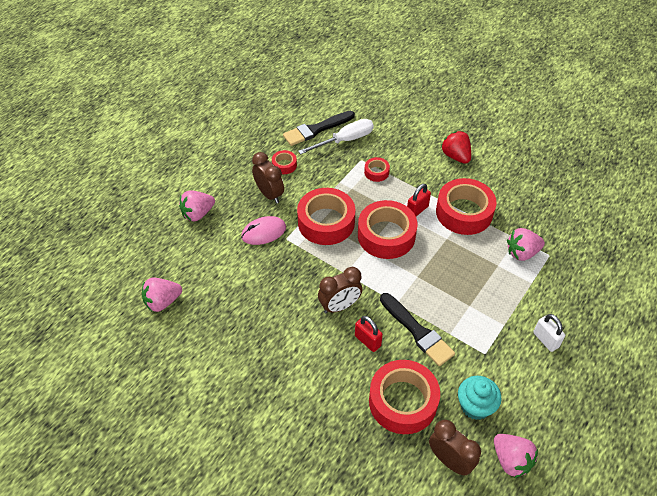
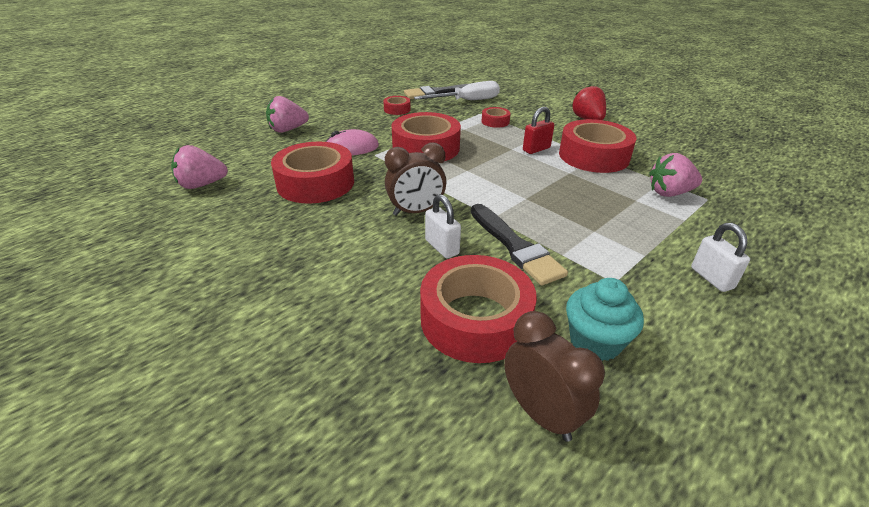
camera: 10 degrees right, 15 degrees down
(269, 194) = (371, 125): brown clock -> none
(367, 341) = (442, 247): red padlock -> white padlock
(386, 235) = (494, 163): red tape -> red tape (315, 183)
(511, 460) = (660, 432): pink strawberry -> none

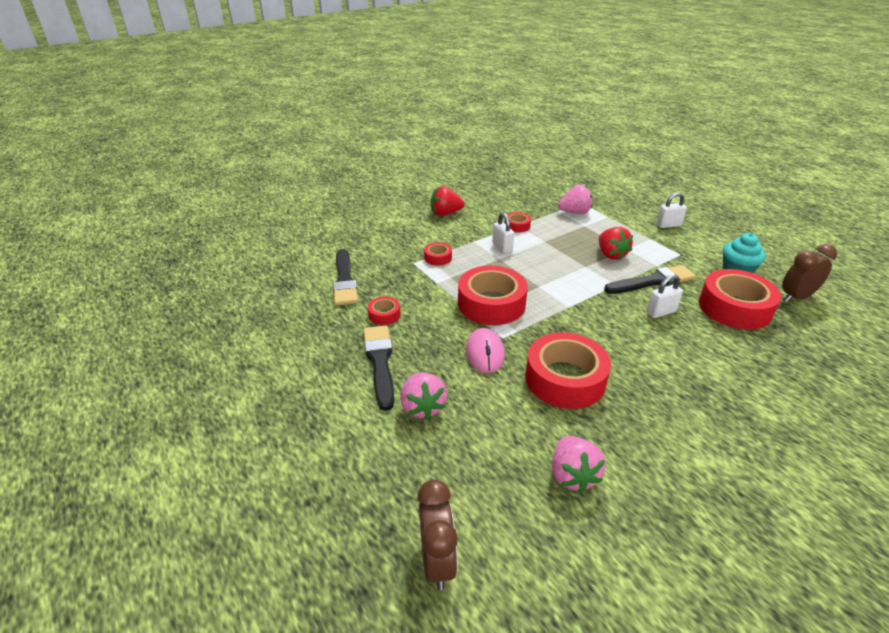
camera: 80 degrees left, 0 degrees up
(338, 113) = (380, 362): none -> black brush
(416, 212) = (612, 320): brown clock -> brown clock (437, 561)
(467, 101) = (377, 266): white screwdriver -> none
(536, 149) = (502, 247): red padlock -> white padlock
(567, 217) = (611, 255): none -> red strawberry
(593, 156) = (517, 226): red tape -> red tape, size x0.46
(669, 193) = (574, 212): pink strawberry -> pink strawberry turned 105 degrees counterclockwise

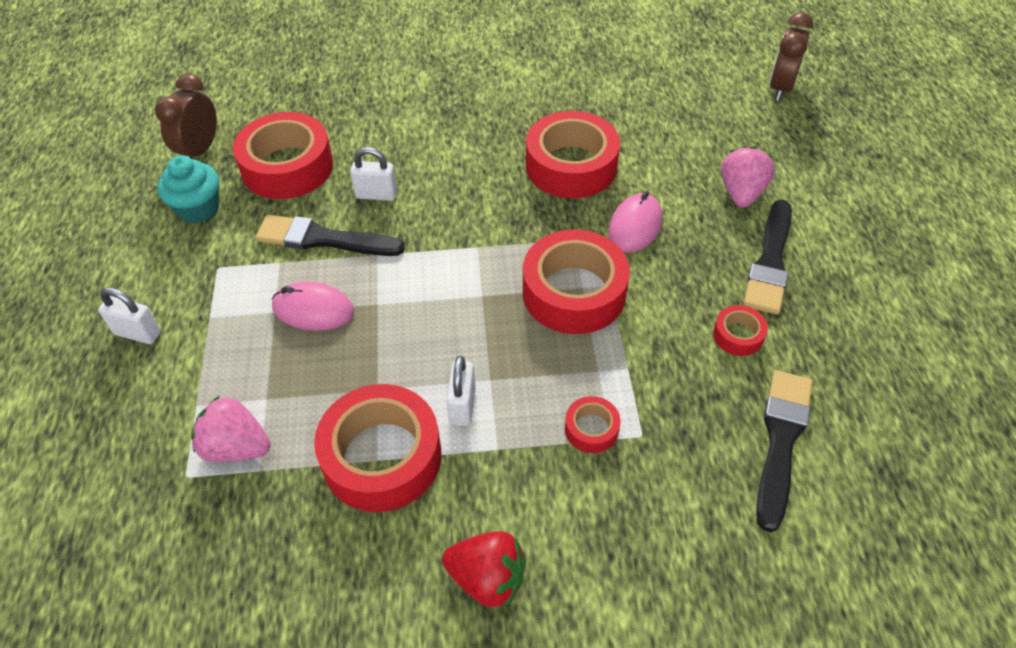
camera: 150 degrees left, 15 degrees up
(517, 226) = (382, 456): red tape -> red tape, size x2.16
(572, 475) = (638, 97): pink strawberry -> none
(611, 255) = (313, 309): red strawberry -> pink mouse
(796, 297) = (200, 151): brown clock -> brown clock turned 105 degrees clockwise

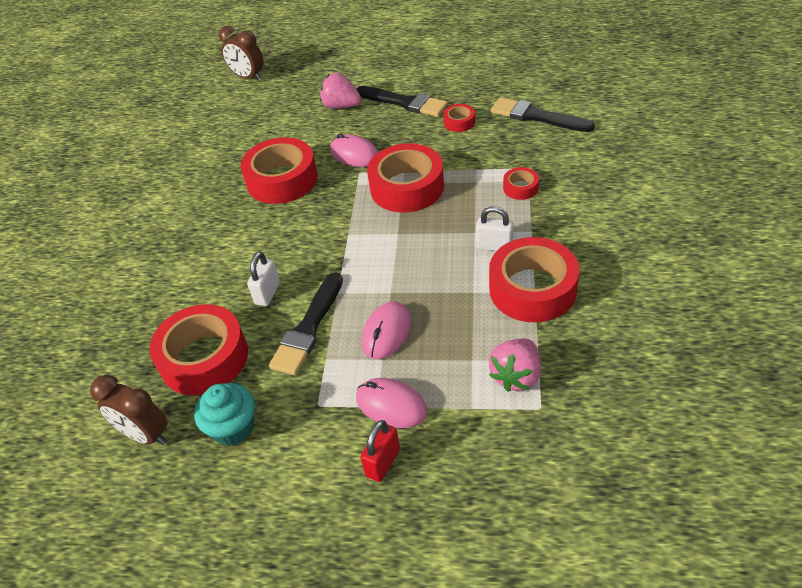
camera: 75 degrees left, 5 degrees down
(138, 333) = (383, 462): white padlock -> red padlock
(209, 329) = (391, 405): none -> pink mouse
(487, 578) = (624, 239): red strawberry -> none

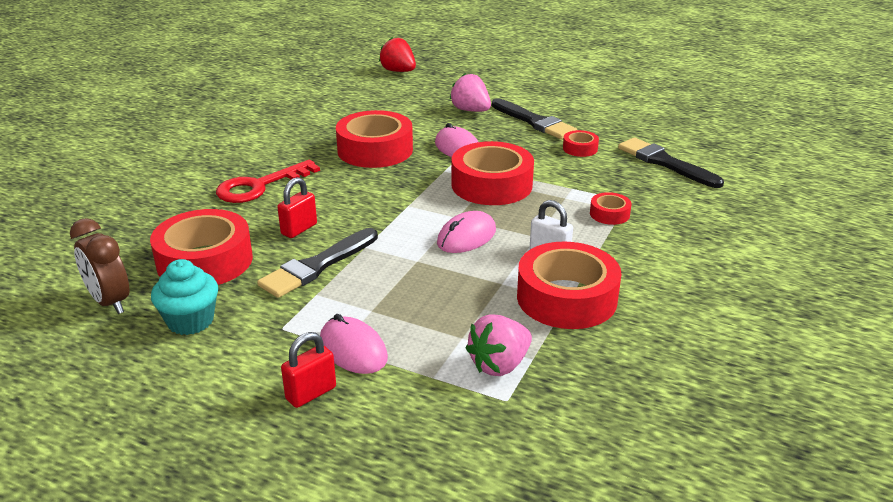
camera: 15 degrees right, 15 degrees down
(201, 256) = (259, 186): none -> red key
(248, 77) = (398, 71): brown clock -> red strawberry
(267, 293) = (299, 229): white padlock -> red padlock
(386, 332) = (390, 290): pink mouse -> pink mouse (466, 237)

